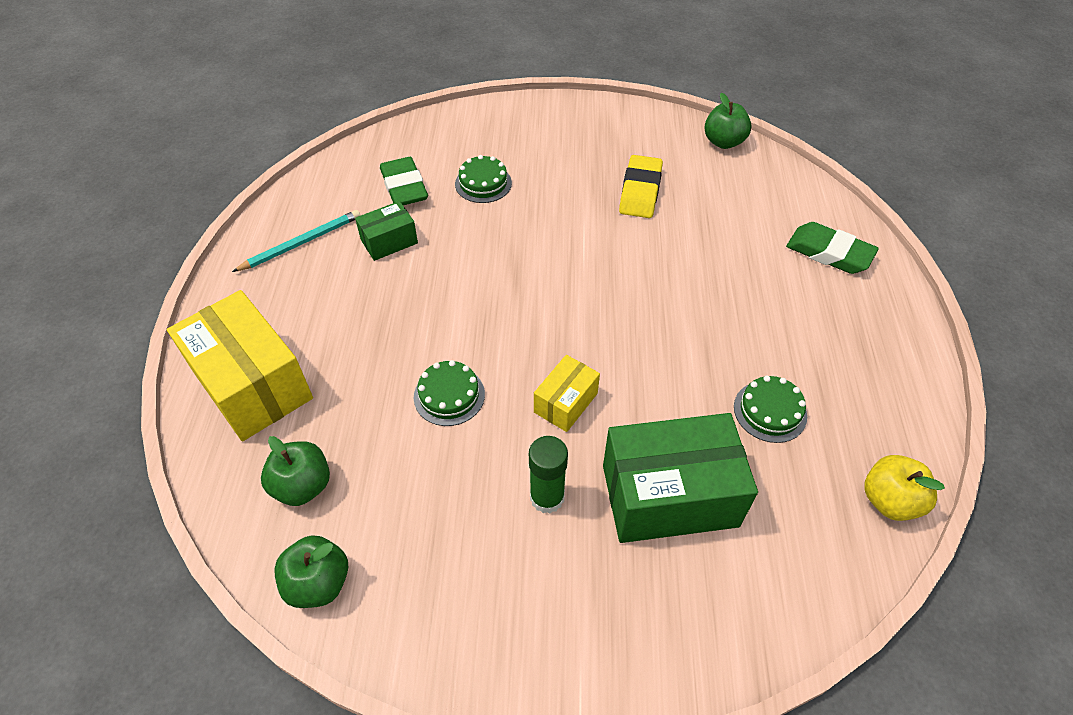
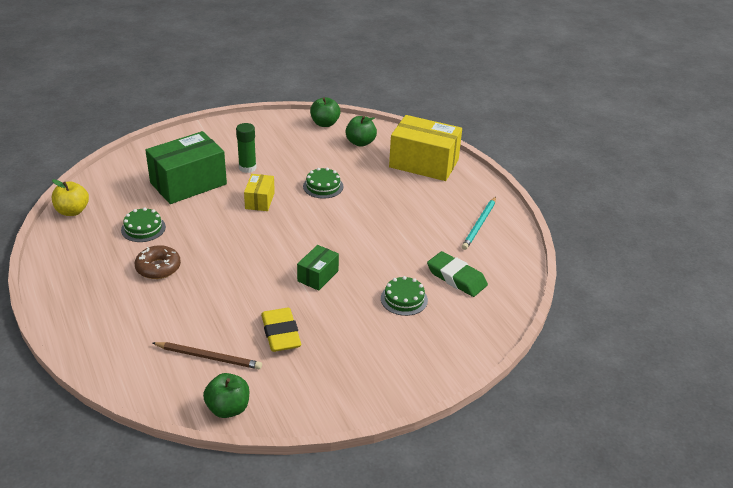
camera: 150 degrees right, 15 degrees down
(389, 241) = (428, 242): green box -> green box (318, 276)
(727, 192) = (208, 357): none -> brown pencil
(760, 327) = (158, 267): none -> brown donut
(829, 253) = (114, 333): green eraser -> none

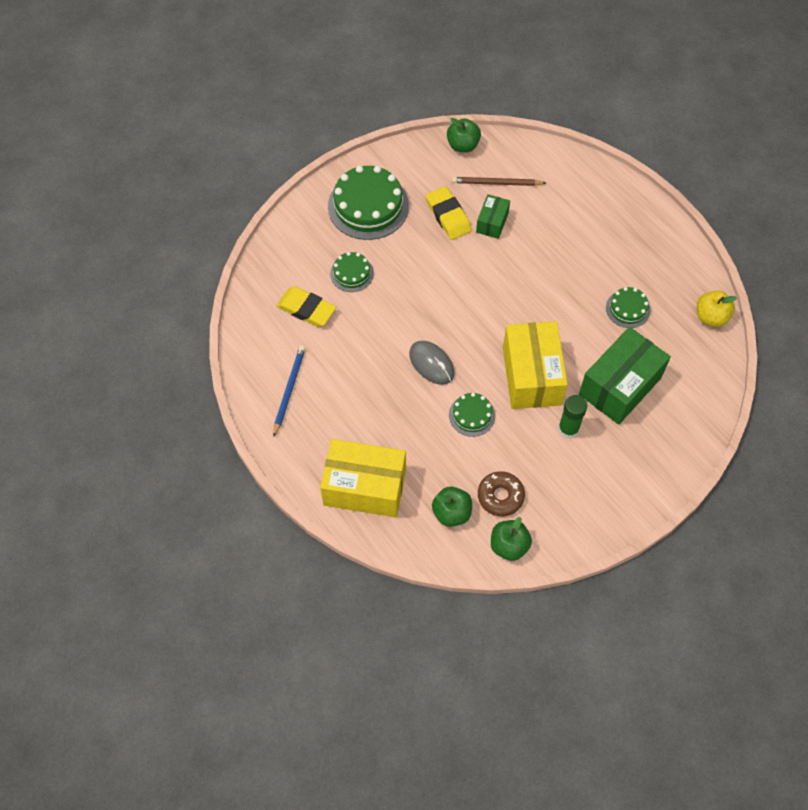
camera: 170 degrees right, 25 degrees up
(158, 267) = (585, 263): brown donut -> brown donut (500, 496)
(260, 200) = (531, 376): yellow box -> yellow box, size x1.97
(318, 276) = (437, 284): green box -> green box (492, 222)
(345, 221) = (431, 364): none -> grey mouse
(370, 360) = (368, 206): none -> green cake
(456, 278) = (306, 309): green eraser -> yellow eraser
(479, 224) = (289, 390): turquoise pencil -> blue pencil

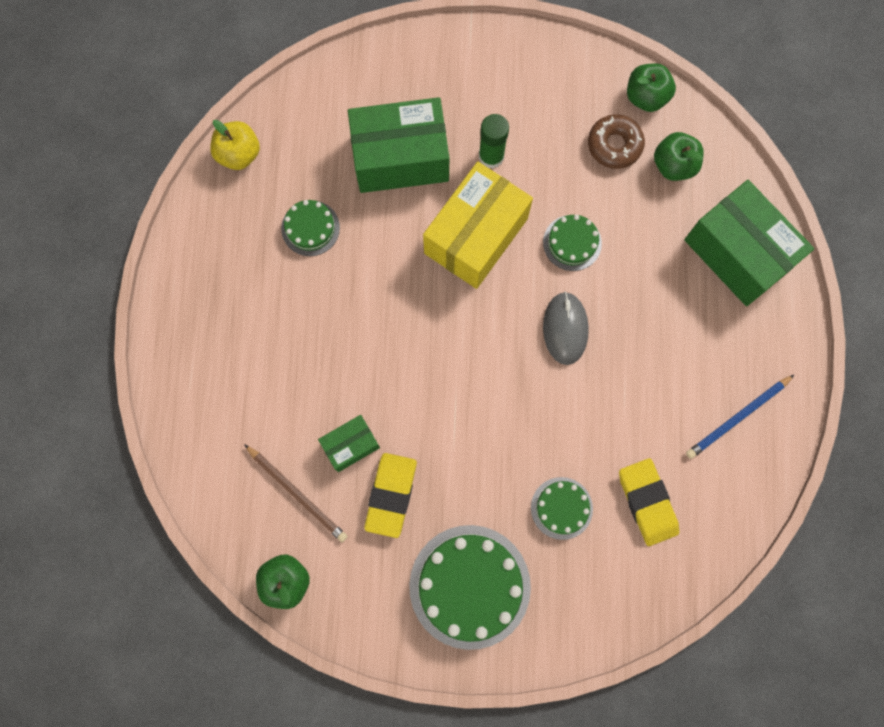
camera: 140 degrees left, 15 degrees up
(364, 487) = (738, 253): yellow box -> green box

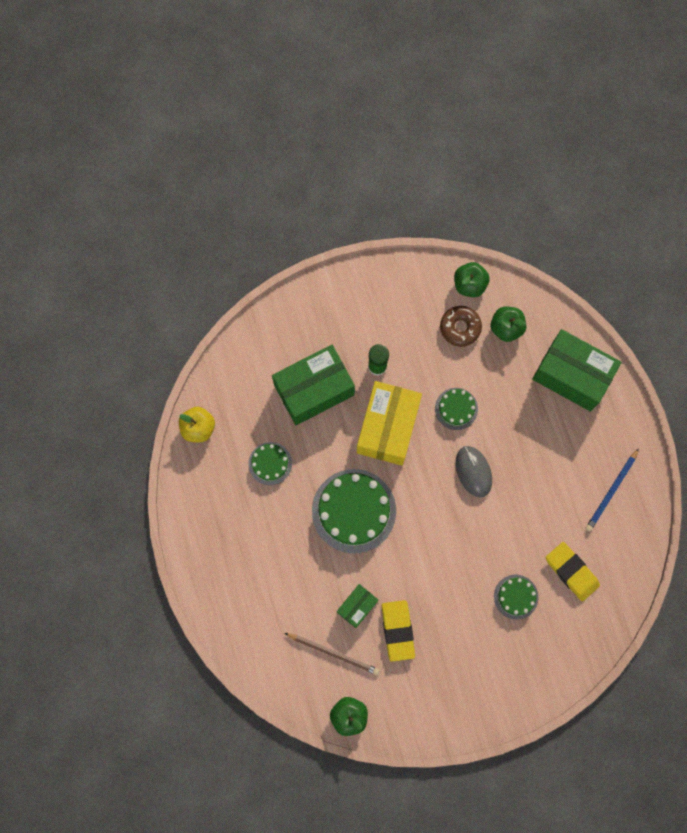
camera: 20 degrees left, 0 degrees up
(469, 586) = (474, 672): green cake -> green cake (354, 511)

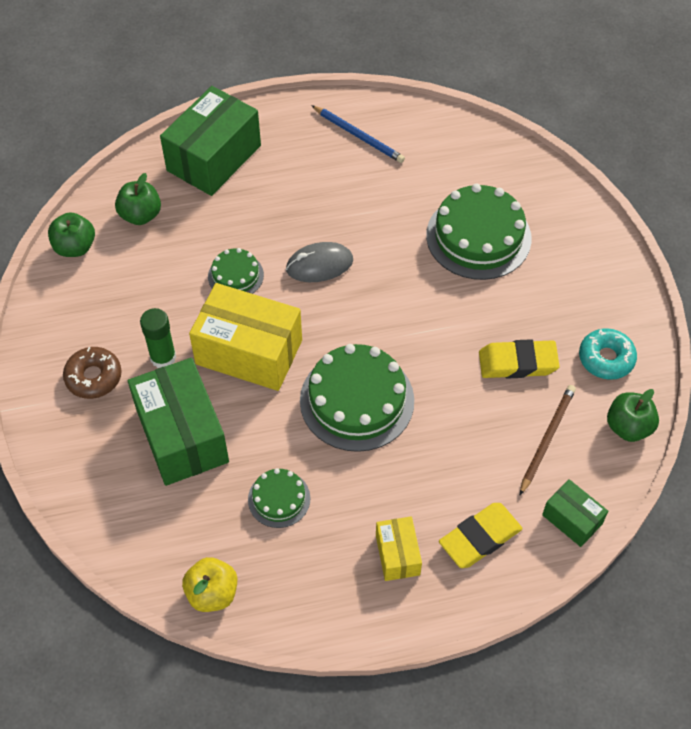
camera: 85 degrees left, 20 degrees down
(234, 548) = (397, 555): none -> yellow box
(357, 606) = (485, 406): green box -> green box (572, 519)
(408, 700) = (606, 358): none -> turquoise donut
(460, 327) = (130, 262): brown donut -> brown donut (93, 377)
(516, 597) = (478, 237): green cake -> green cake, size x1.92
(571, 571) = (451, 181): yellow eraser -> yellow eraser (480, 538)

